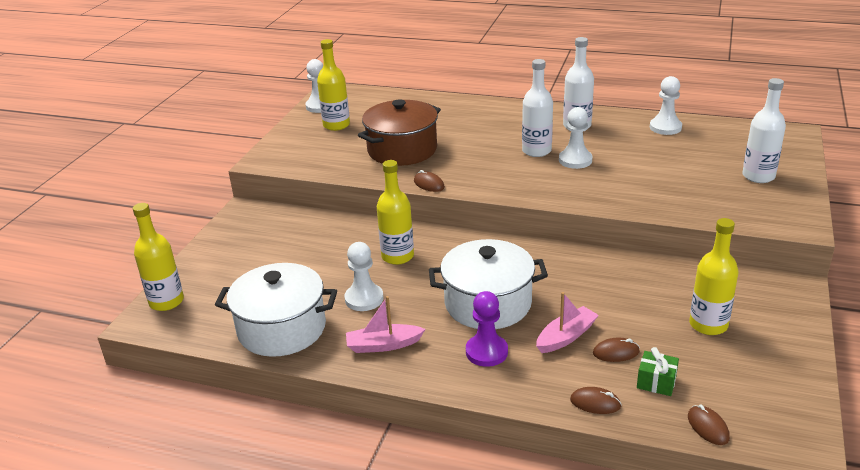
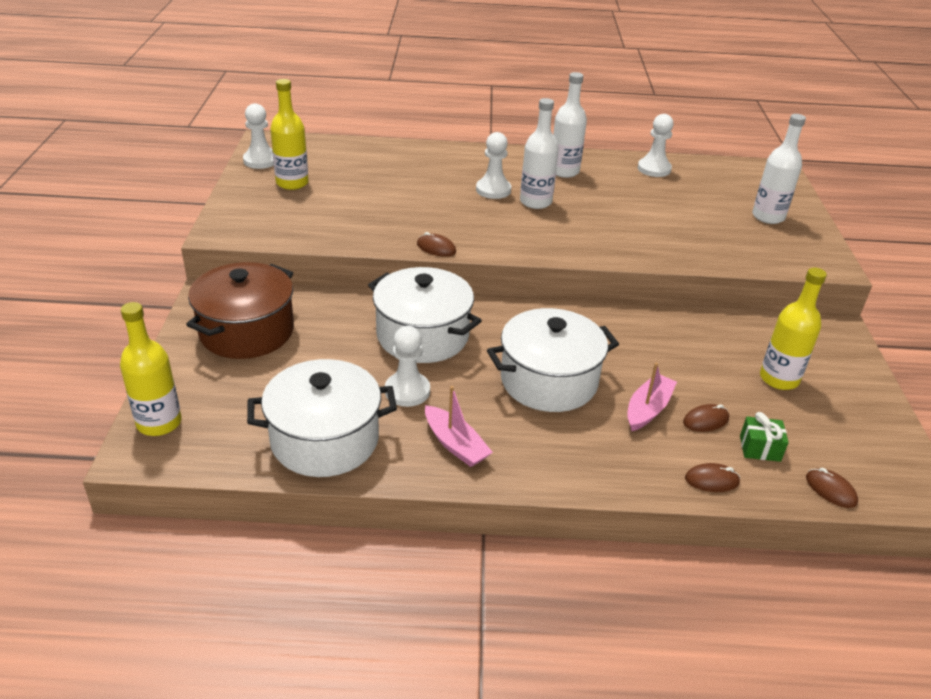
camera: 20 degrees left, 5 degrees up
(383, 345) = (455, 444): pink boat -> pink boat turned 105 degrees counterclockwise
(397, 256) = (422, 335): yellow bottle -> white pot
(402, 150) = (385, 209): brown pot -> brown pot (247, 331)
(486, 352) = (573, 437): purple pawn -> none
(575, 160) = (581, 210): white pawn -> white pawn (493, 190)

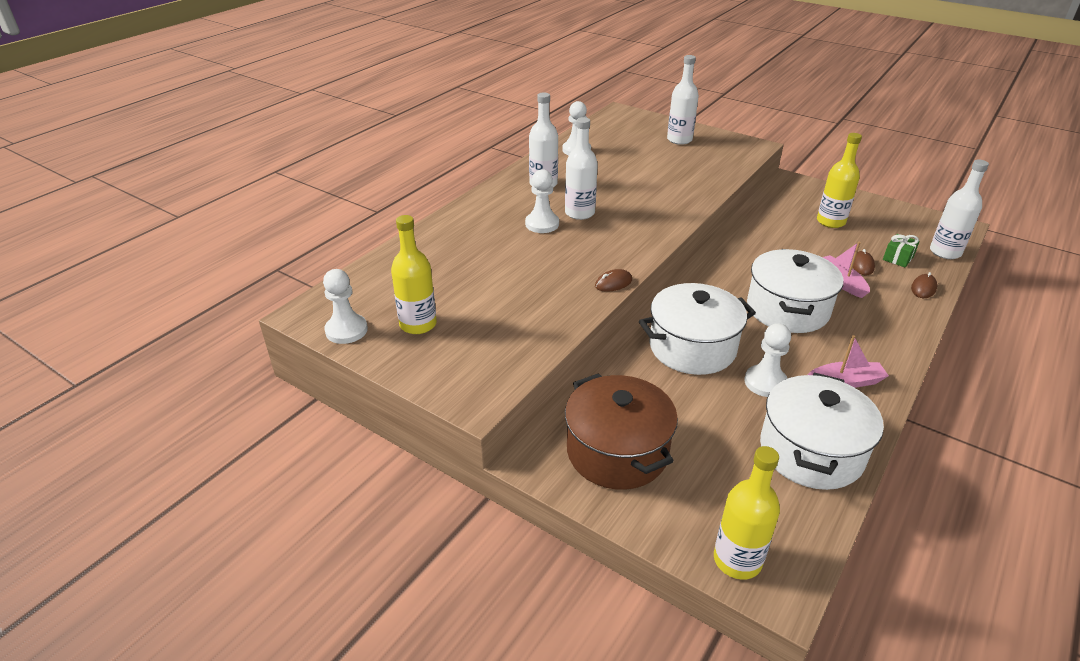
camera: 55 degrees left, 0 degrees up
(830, 490) = (945, 252): brown mouse -> white bottle

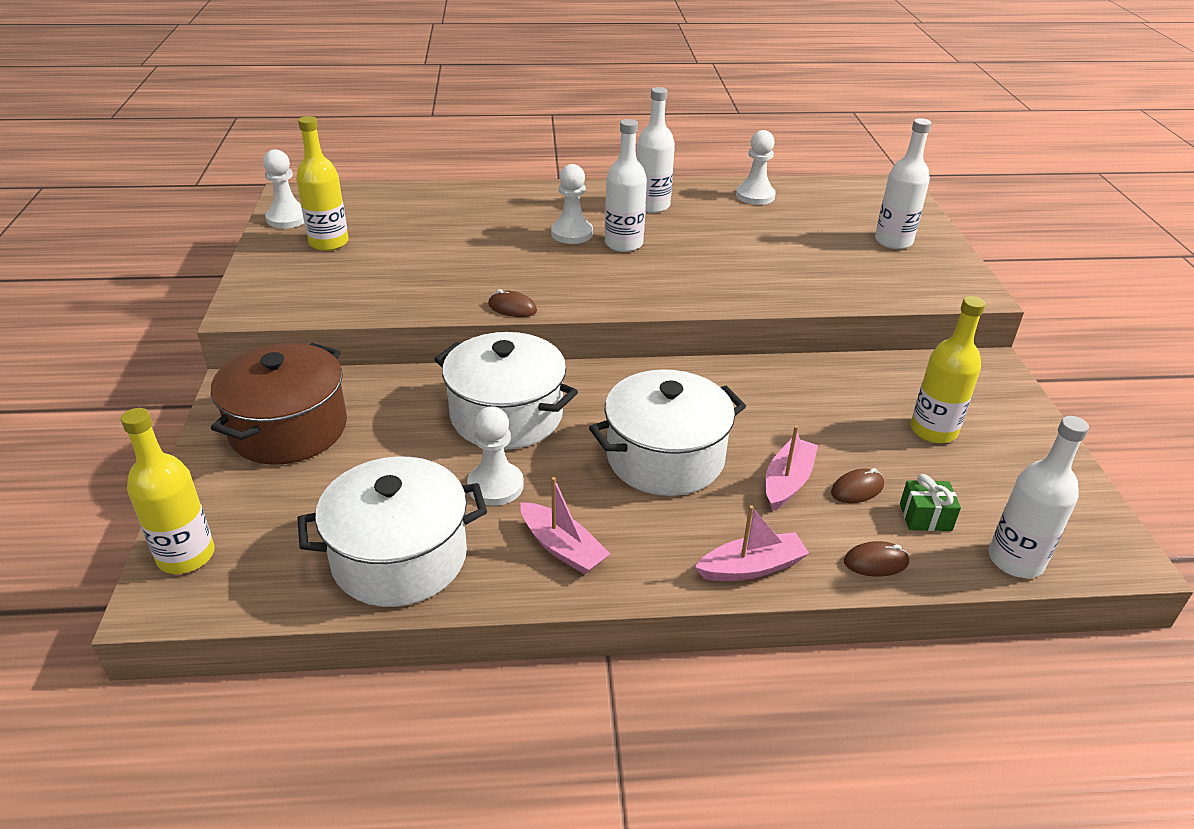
camera: 50 degrees right, 0 degrees up
(904, 326) = (751, 567): none -> pink boat

